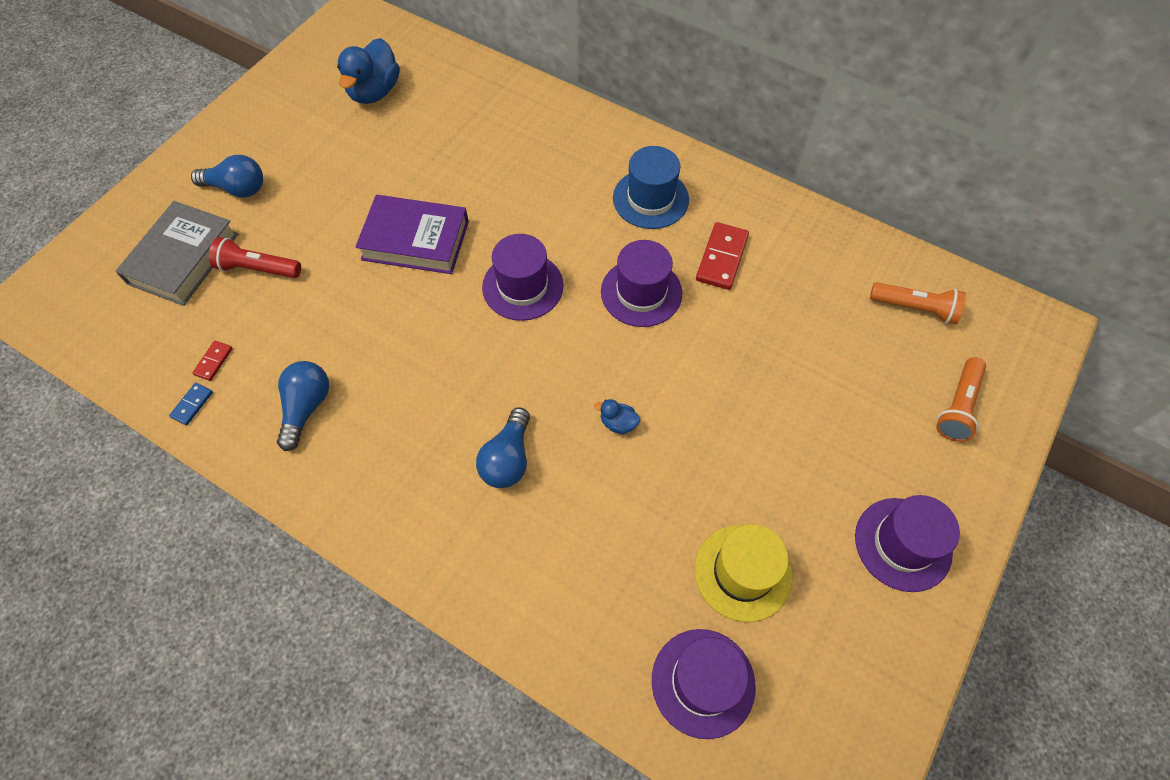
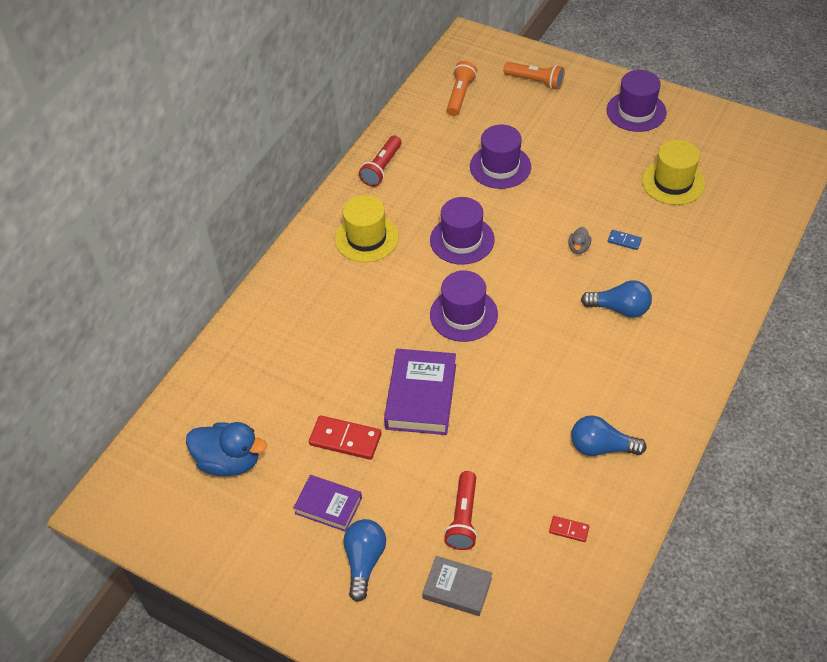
camera: 90 degrees left, 10 degrees down
(183, 259) = (457, 588): grey book -> grey book, size x0.62
(192, 405) = (614, 535): blue domino -> blue domino (624, 241)
(305, 162) = (328, 506): none -> purple book
(618, 423) = (578, 248): blue duck -> grey duck
(650, 199) = (366, 238): blue hat -> yellow hat
(703, 682) = (746, 200): purple hat -> purple hat (500, 166)
(721, 258) = (424, 194): red domino -> red domino (345, 439)
(768, 216) = (382, 168): none -> red flashlight

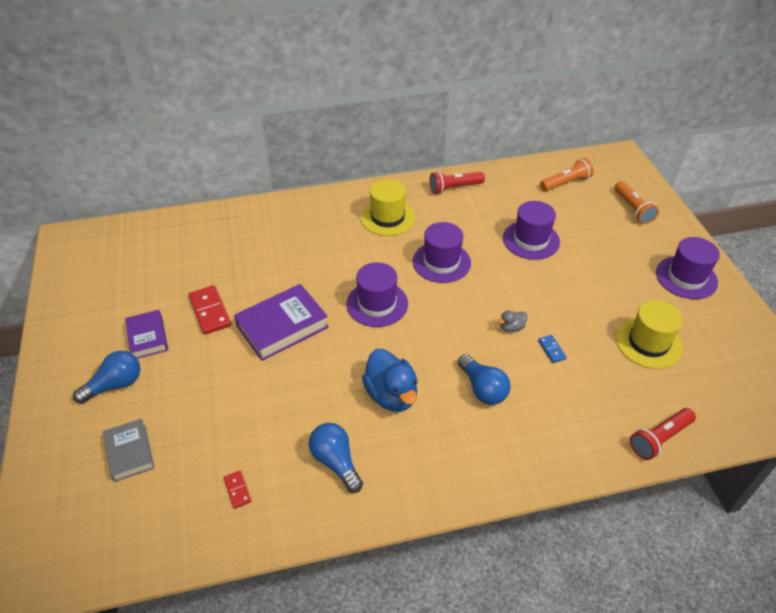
camera: 45 degrees right, 5 degrees down
(229, 461) = (144, 270): blue duck -> blue duck (391, 395)
(463, 518) = (196, 417): red flashlight -> red flashlight (659, 438)

